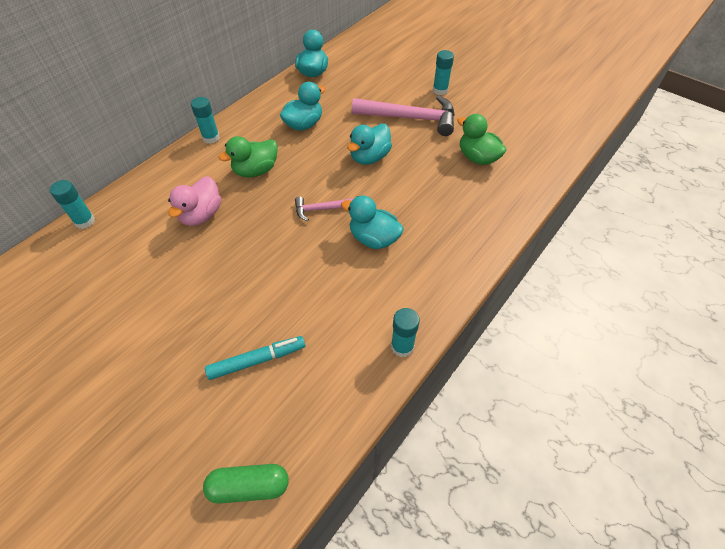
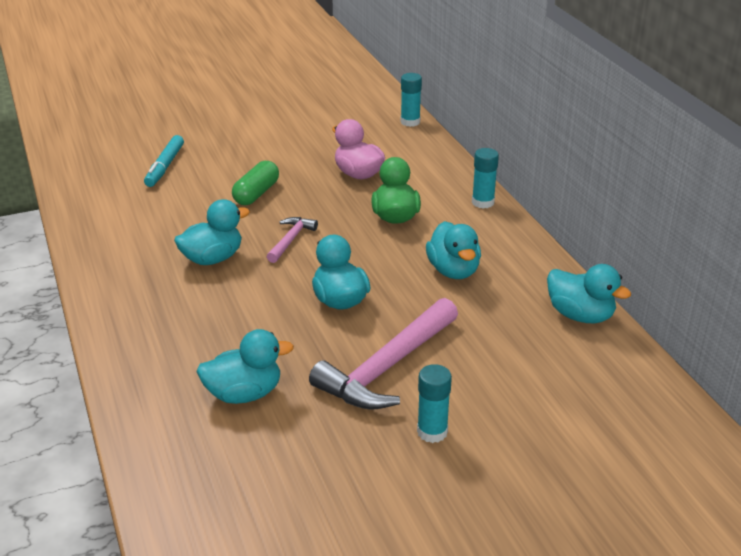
camera: 120 degrees right, 20 degrees down
(249, 486) = (80, 144): green capsule -> green capsule (256, 193)
(402, 346) = (82, 232): turquoise glue stick -> none
(477, 158) = (244, 394): green duck -> turquoise duck

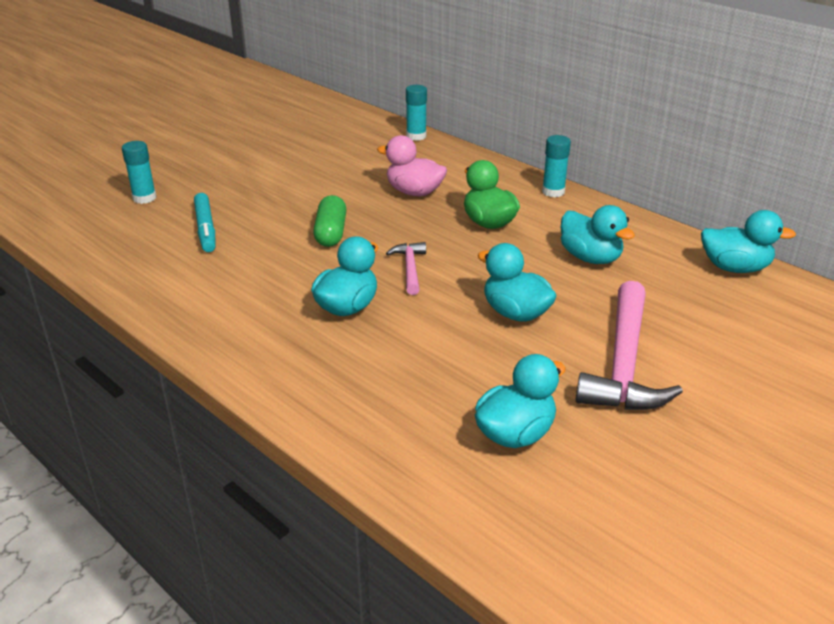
camera: 25 degrees left, 0 degrees up
(432, 432) = (725, 411): turquoise glue stick -> turquoise glue stick (144, 198)

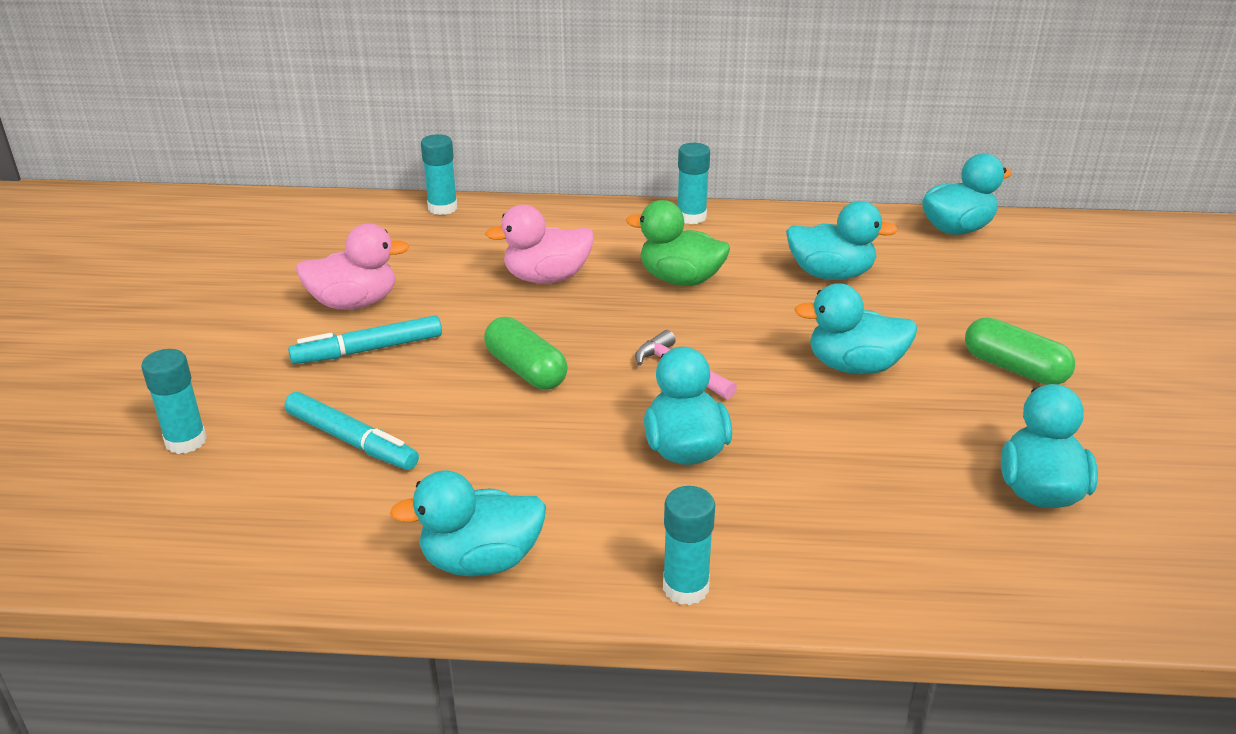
camera: 40 degrees left, 0 degrees up
(178, 306) = (481, 560): none -> turquoise duck
(243, 368) = (685, 587): none -> turquoise glue stick
(273, 191) = (368, 350): none -> turquoise marker
(301, 167) = (354, 303): none -> pink duck
(624, 364) = (1014, 368): pink hammer -> green capsule

